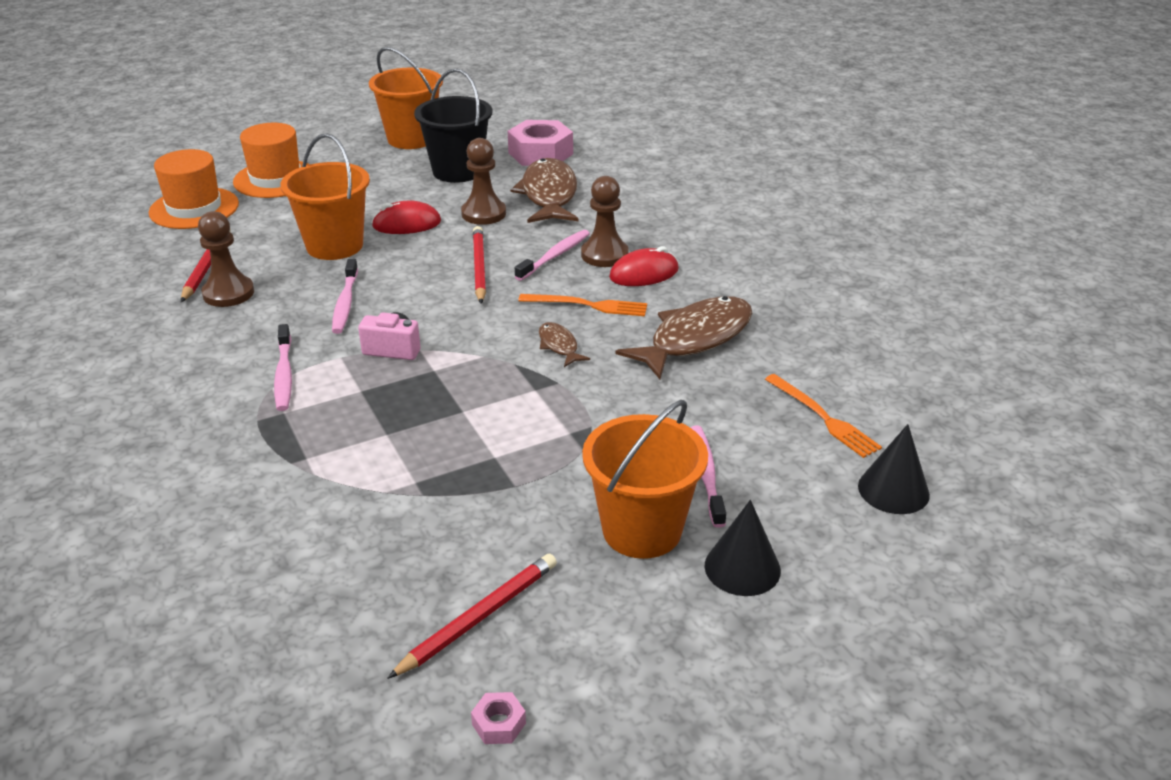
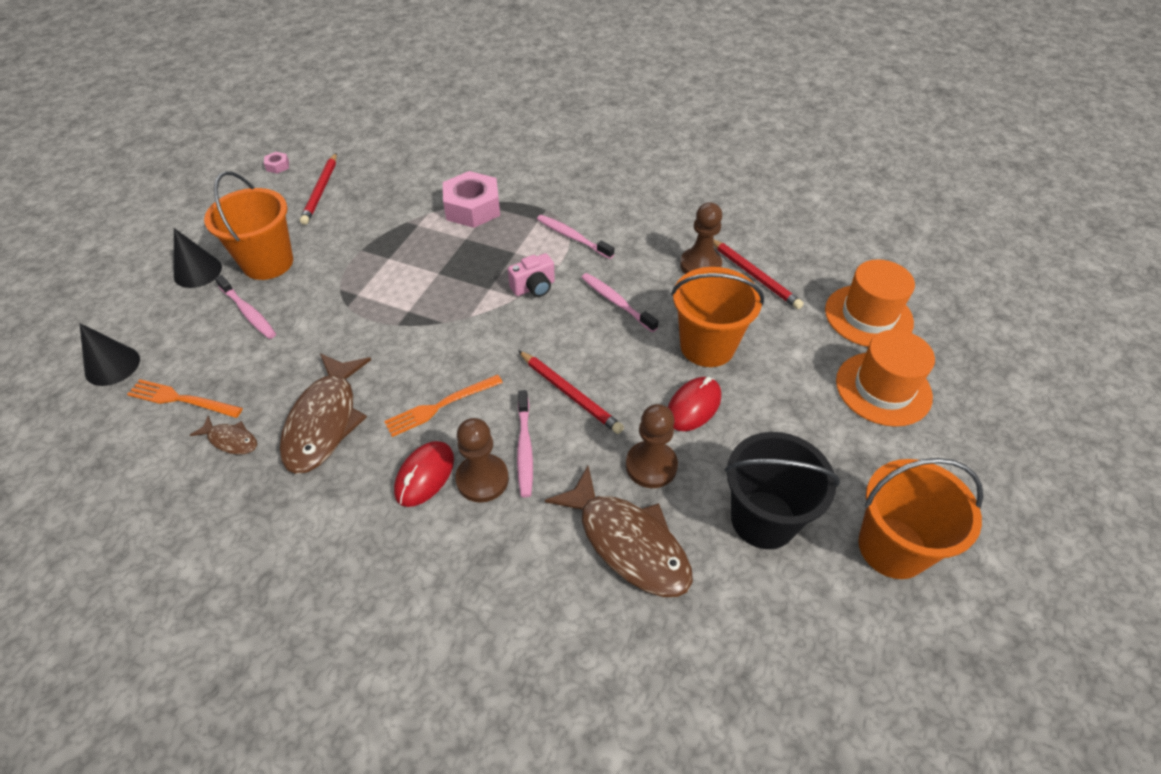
camera: 140 degrees right, 15 degrees up
(540, 153) = (731, 628): pink nut -> pink nut (472, 208)
(559, 346) = (425, 354): brown fish -> brown fish (231, 440)

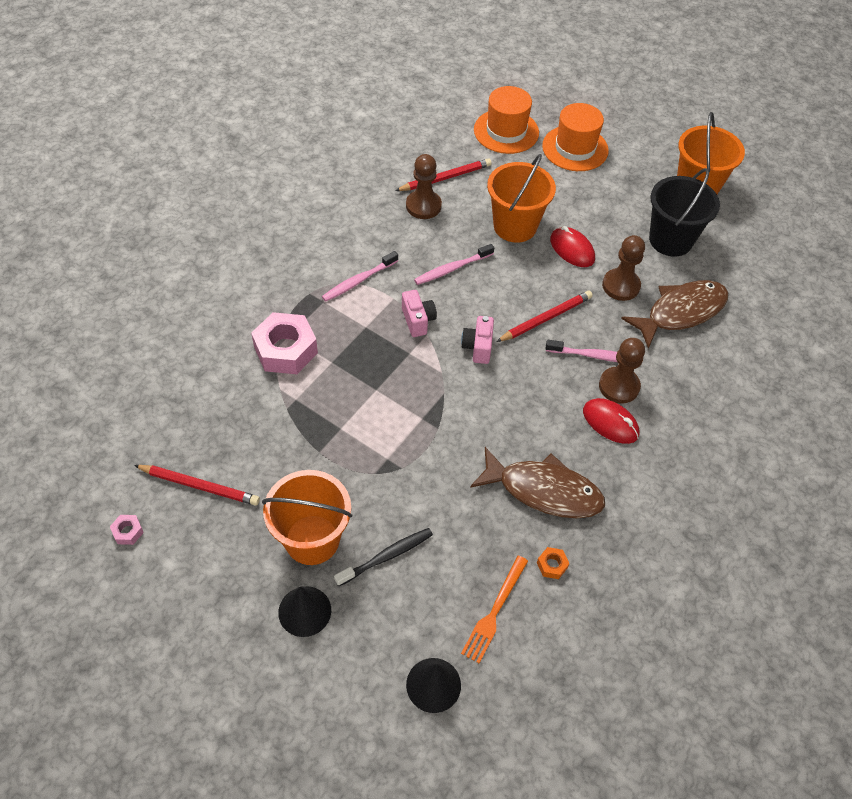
camera: 80 degrees left, 5 degrees up
(231, 440) = (552, 565): brown fish -> orange nut
(248, 312) = (386, 556): pink toothbrush -> black toothbrush
(440, 406) = (542, 405): orange fork -> none
(510, 339) = (478, 347): none -> pink camera

